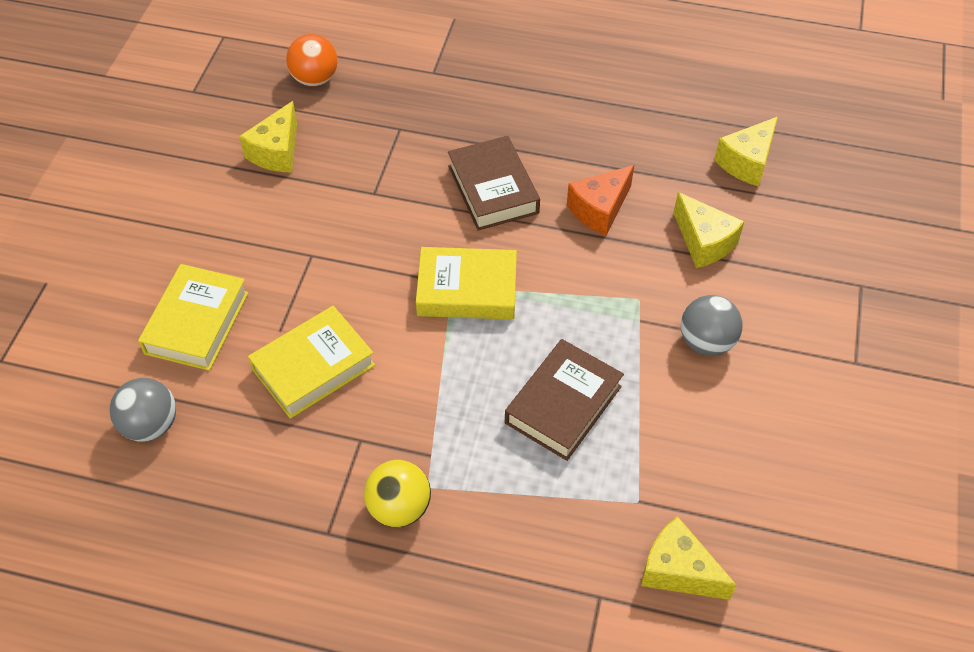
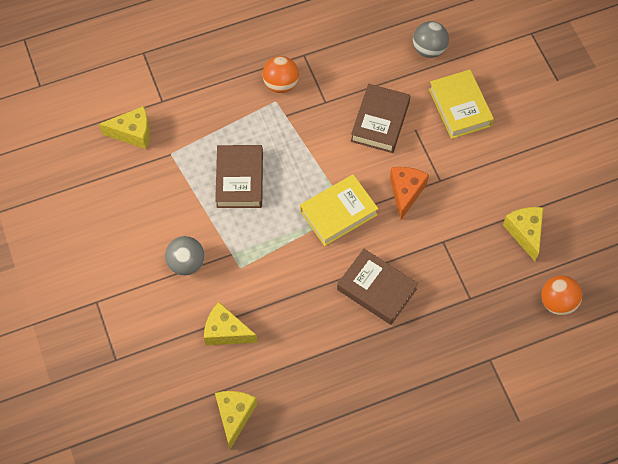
camera: 145 degrees right, 10 degrees up
(313, 367) = (380, 122): yellow book -> brown book
(399, 507) = (281, 84): yellow ball -> orange ball
(599, 209) = (303, 316): orange cheese -> orange cheese (406, 192)

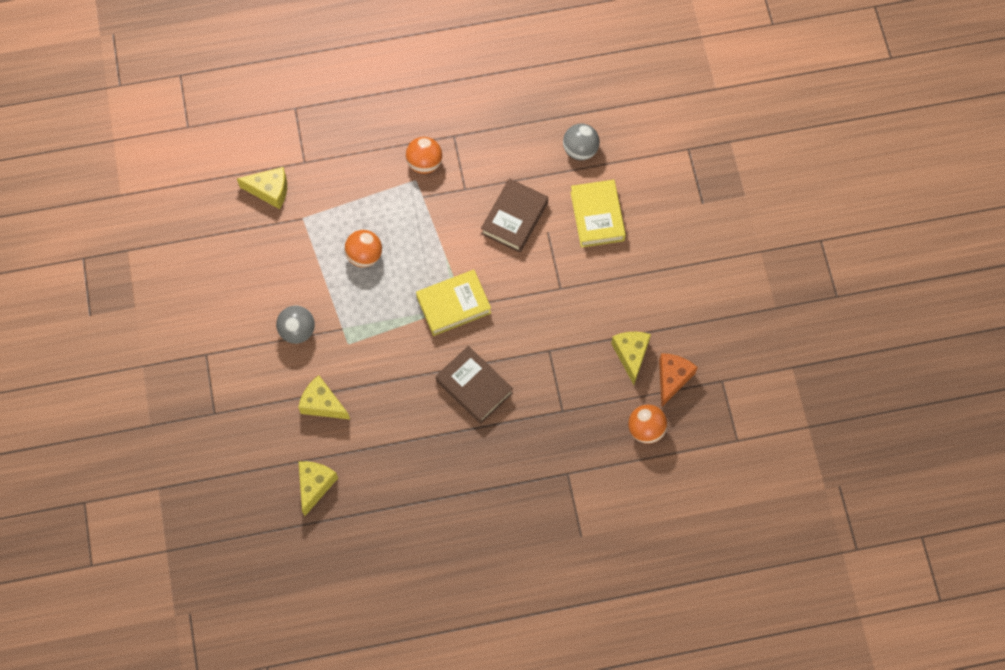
camera: 10 degrees right, 5 degrees up
(239, 179) = (364, 255): brown book -> orange ball
(406, 192) = (524, 295): orange cheese -> orange cheese (672, 379)

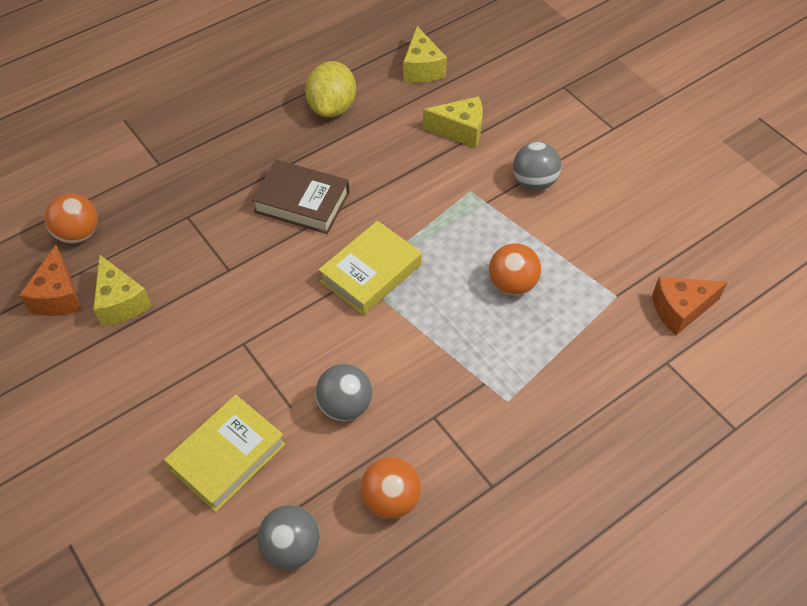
camera: 155 degrees right, 15 degrees down
(270, 191) = (680, 310): yellow cheese -> orange cheese
(409, 474) = (332, 107): none -> yellow lemon
(424, 163) = (509, 428): orange ball -> orange ball (391, 499)
(514, 218) = (345, 405): brown book -> grey ball
(597, 216) = (227, 457): yellow book -> yellow book turned 75 degrees clockwise

